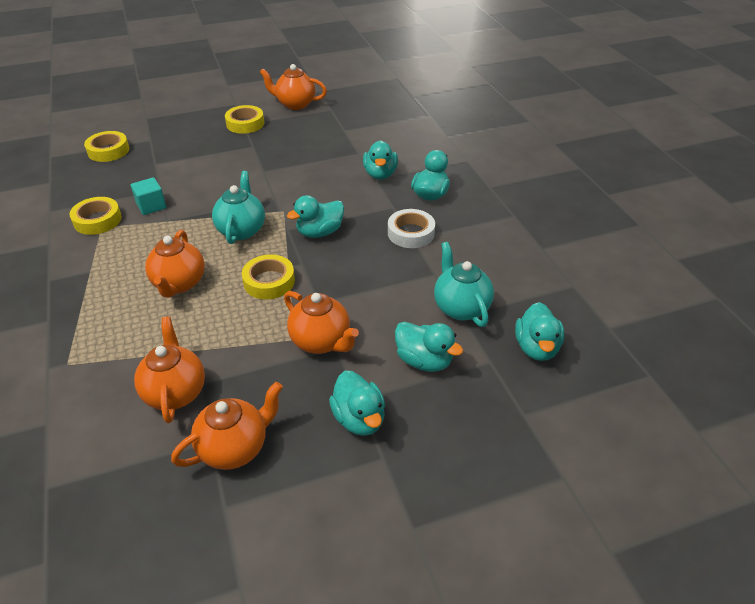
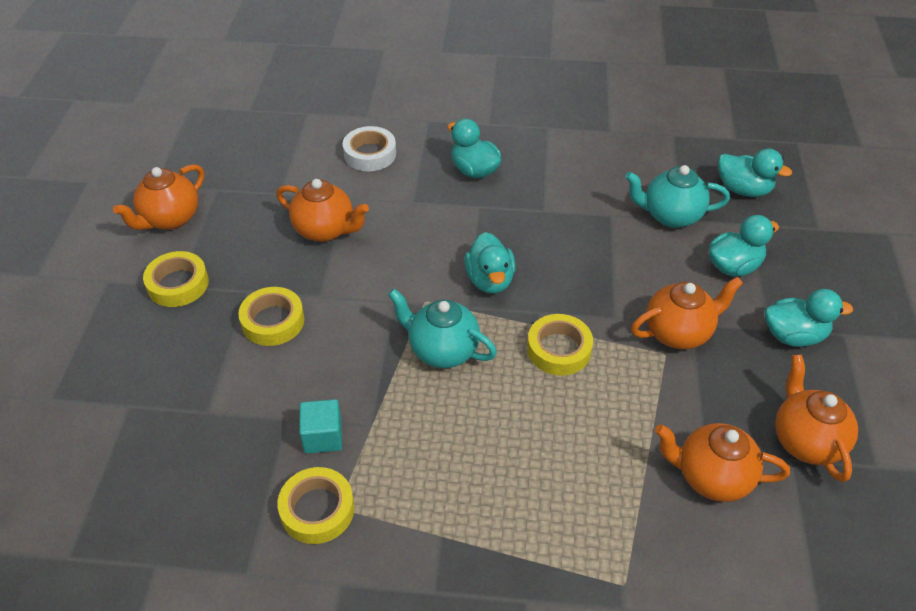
camera: 65 degrees left, 5 degrees up
(108, 151) = (118, 467): yellow tape -> yellow tape (273, 321)
(179, 284) = (520, 437): orange teapot -> orange teapot (325, 230)
(380, 174) = (405, 194): turquoise duck -> none
(411, 233) = (534, 209): white tape -> white tape (370, 154)

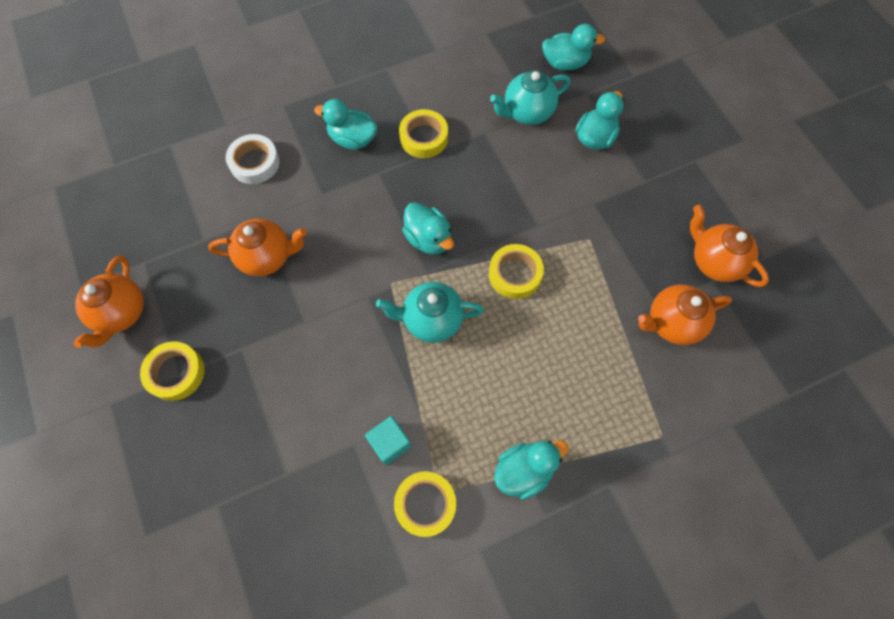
camera: 30 degrees left, 20 degrees up
(273, 321) = (282, 365): yellow tape -> yellow tape (424, 137)
(678, 332) = (588, 216): orange teapot -> none
(793, 335) = (664, 178): turquoise duck -> turquoise duck (524, 470)

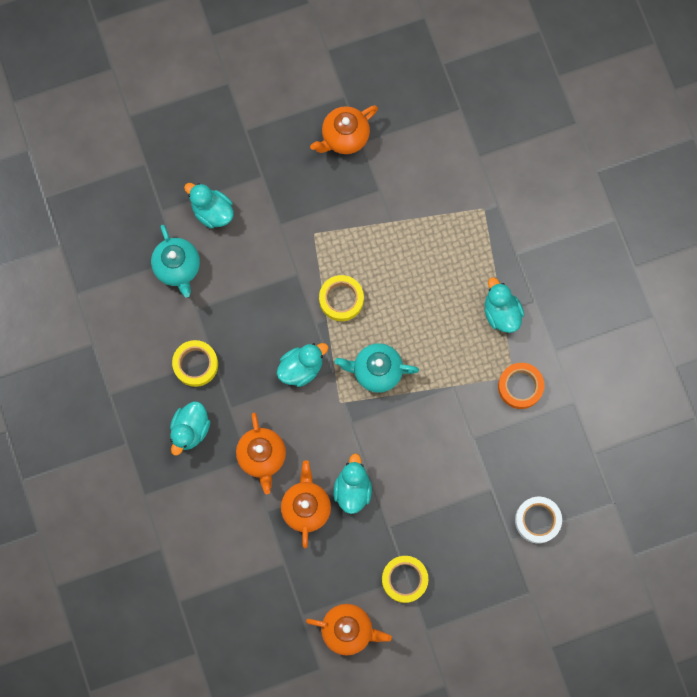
camera: 85 degrees left, 10 degrees up
(255, 163) = (207, 520): white tape -> white tape (537, 520)
(390, 443) = (474, 410): turquoise cube -> none
(425, 504) = (520, 386): yellow tape -> orange tape
(431, 320) = (376, 371): turquoise teapot -> turquoise teapot turned 90 degrees clockwise
(565, 63) = (124, 224): turquoise duck -> turquoise duck (352, 489)
(672, 323) = (395, 182): orange teapot -> orange teapot (262, 456)

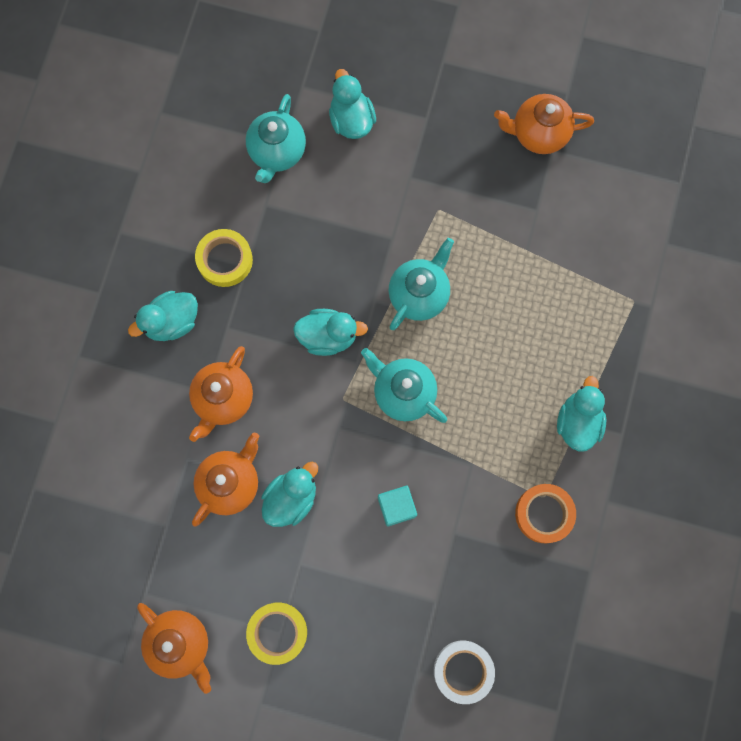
camera: 35 degrees right, 0 degrees up
(341, 299) = (419, 294): yellow tape -> turquoise teapot
(424, 447) = (396, 507): none -> turquoise cube

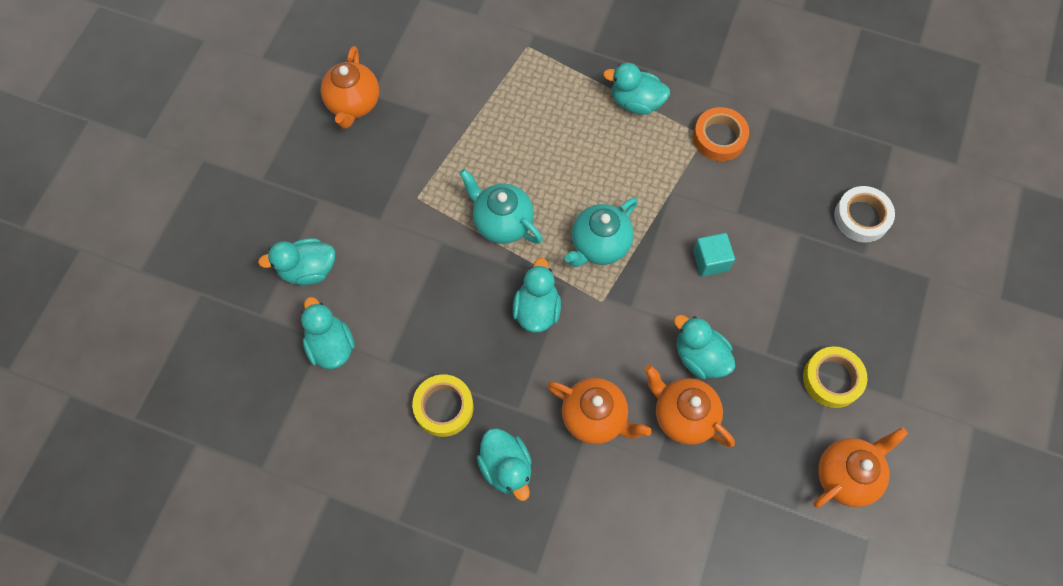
camera: 85 degrees left, 10 degrees down
(277, 152) = (331, 346): turquoise teapot -> turquoise duck

